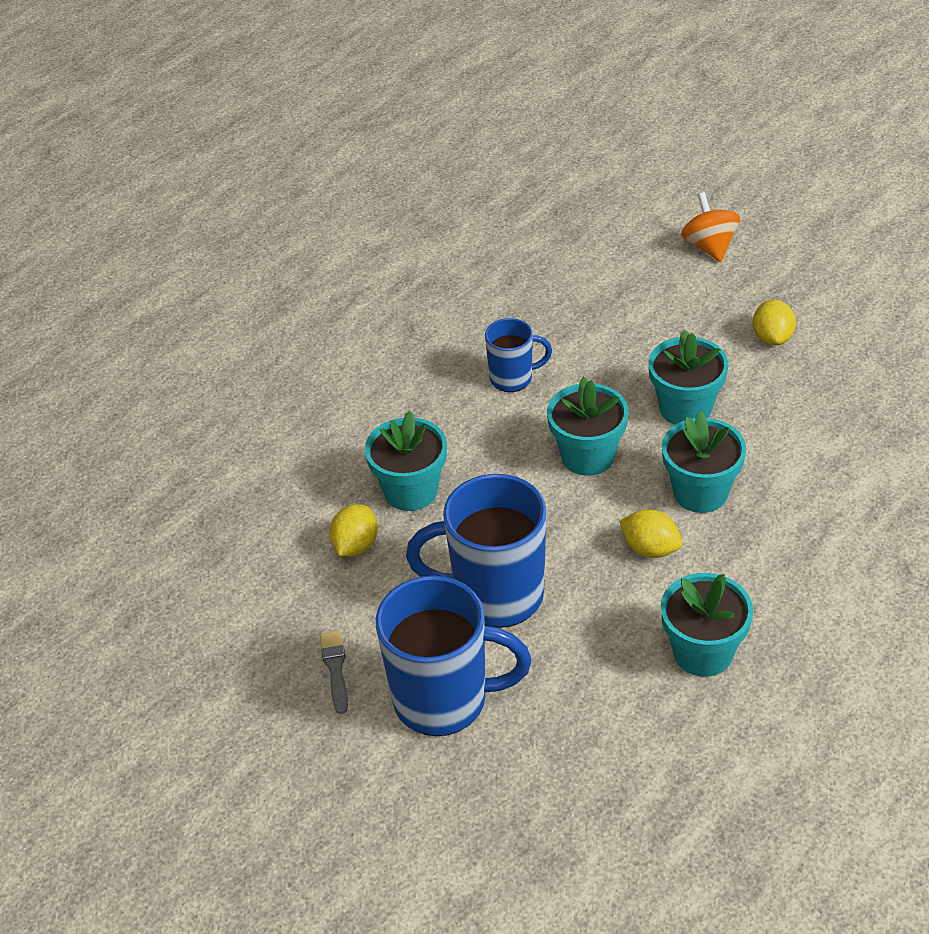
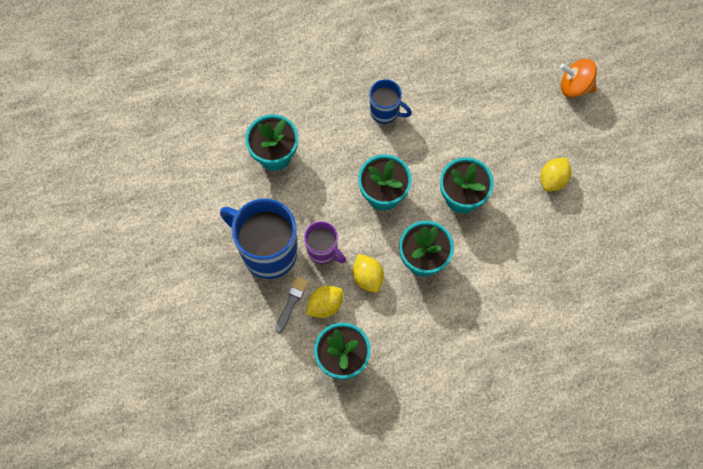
camera: 30 degrees right, 25 degrees up
(335, 669) = (159, 243): grey brush -> grey brush (291, 302)
(355, 545) = (222, 172): yellow lemon -> yellow lemon (325, 305)
(444, 700) = (197, 298): blue mug -> none
(567, 554) = (323, 251): none -> purple mug
(709, 246) = (575, 86): orange spinning top -> orange spinning top turned 90 degrees counterclockwise

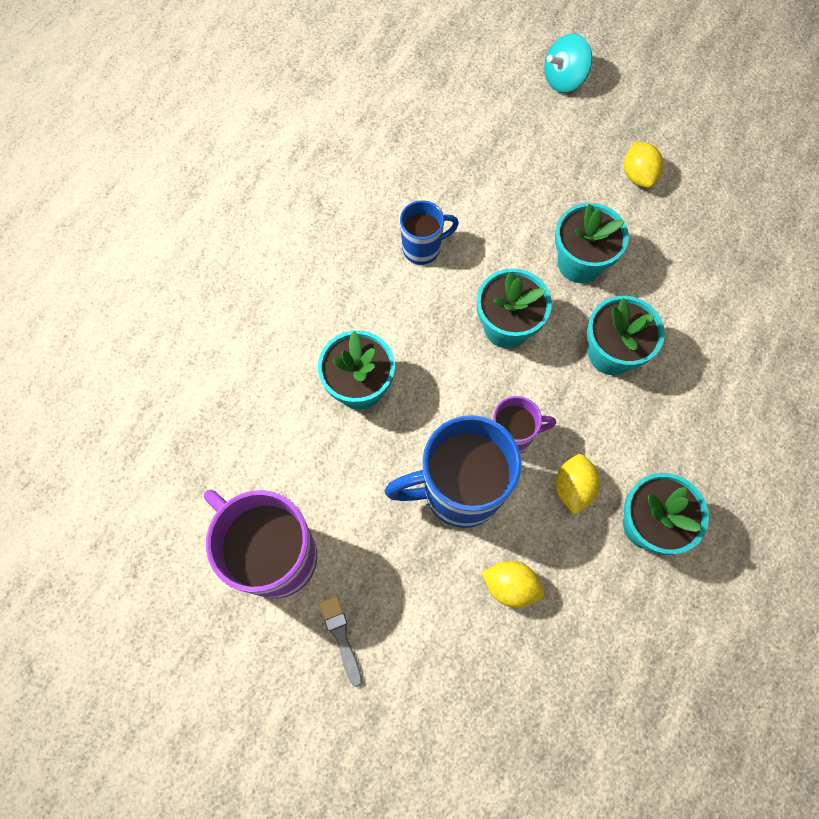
camera: 45 degrees left, 0 degrees up
(150, 198) = (275, 555): none -> purple mug
(291, 302) = (538, 518): grey brush -> grey brush (341, 637)
(367, 277) = (581, 420): yellow lemon -> yellow lemon (510, 586)
(575, 86) = (564, 79): orange spinning top -> turquoise spinning top

